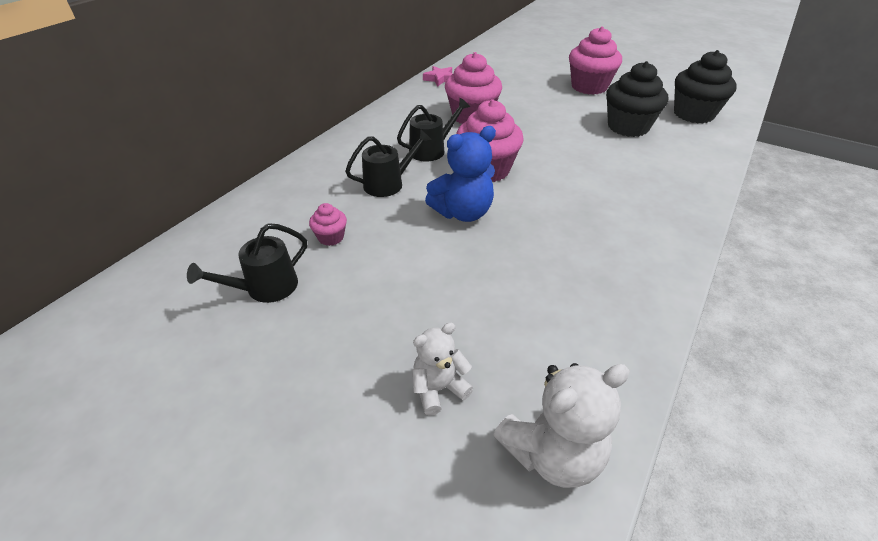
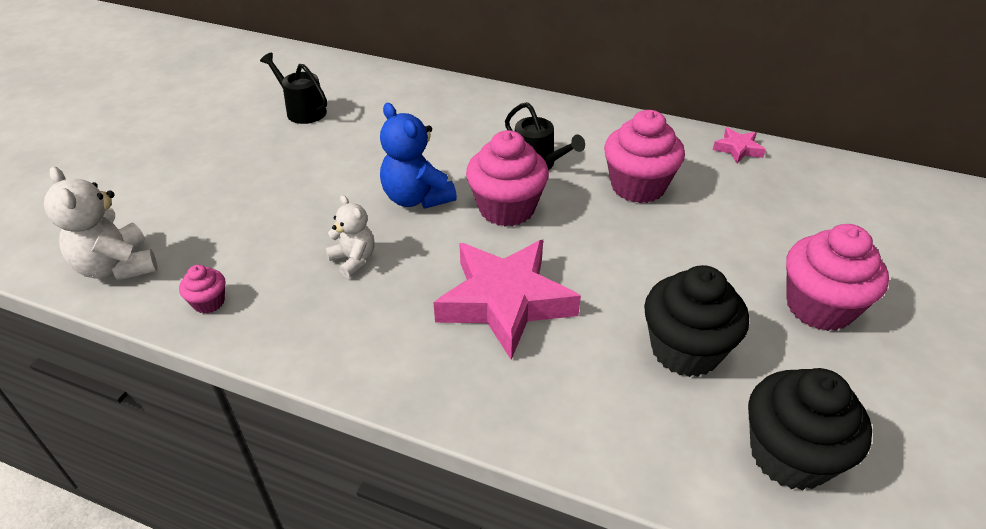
camera: 80 degrees right, 0 degrees up
(331, 237) = (367, 127): pink cupcake -> pink cupcake (209, 302)
(388, 184) = (459, 145): black watering can -> none
(438, 389) = (189, 206): white teddy bear -> white teddy bear (354, 260)
(593, 181) = (505, 302): none -> pink star

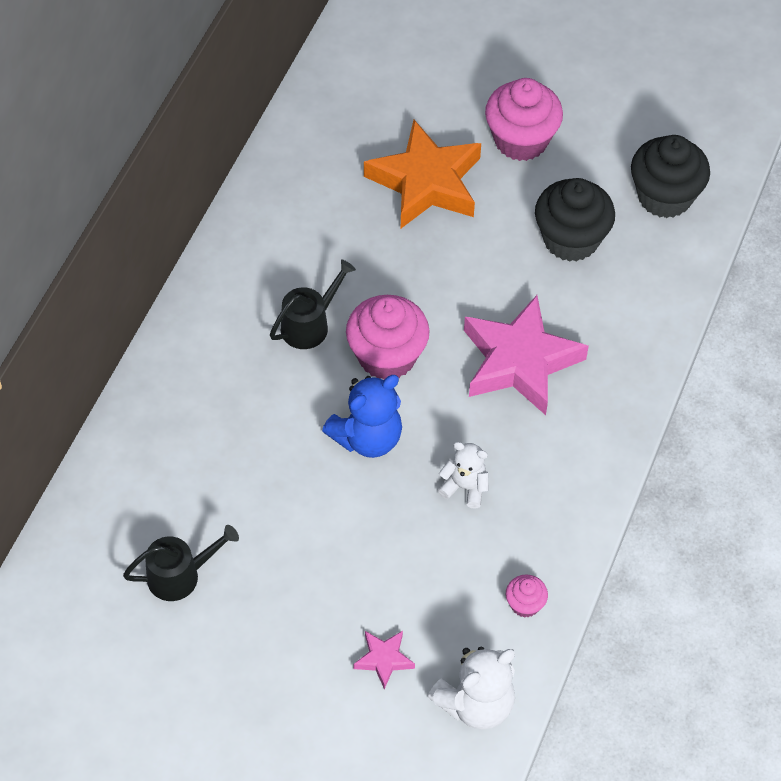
camera: 90 degrees left, 15 degrees up
(302, 111) = (180, 575): black watering can -> black watering can turned 150 degrees counterclockwise
(354, 260) = (465, 487): white teddy bear -> white teddy bear turned 60 degrees clockwise
(638, 186) = (353, 240): pink cupcake -> none
(726, 232) = (426, 182): none -> orange star
(738, 149) = (291, 144): pink star -> pink star (384, 659)

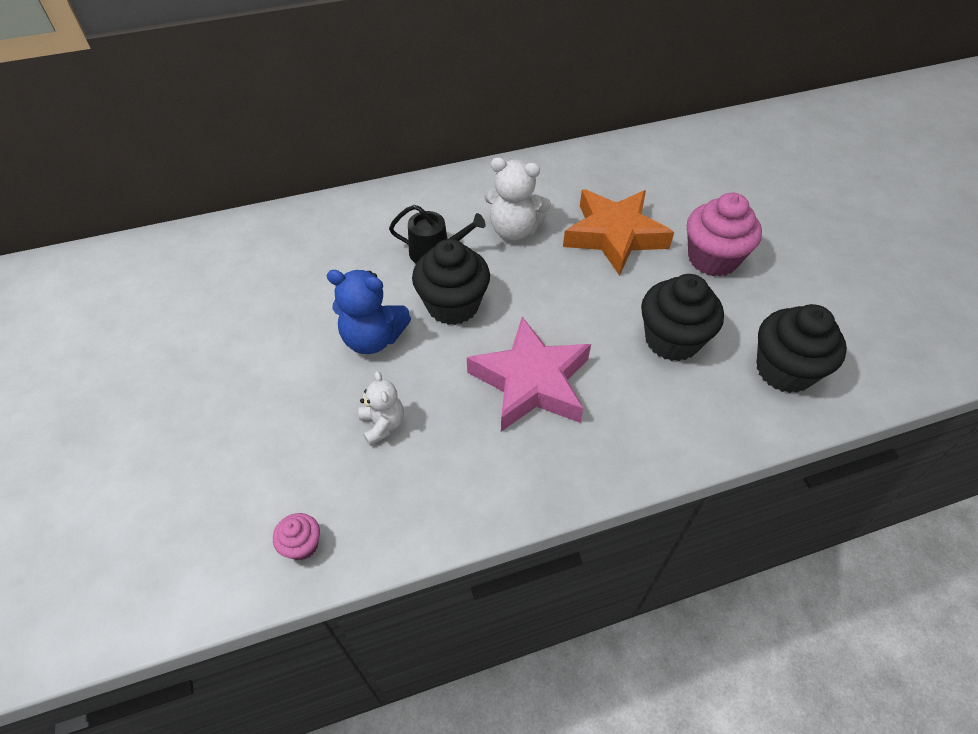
camera: 50 degrees right, 5 degrees down
(180, 575) = (168, 315): black watering can -> none
(384, 659) = (173, 479): pink star -> none
(387, 356) = (453, 305): pink cupcake -> black cupcake
(476, 703) = (169, 578): white teddy bear -> white teddy bear (514, 230)

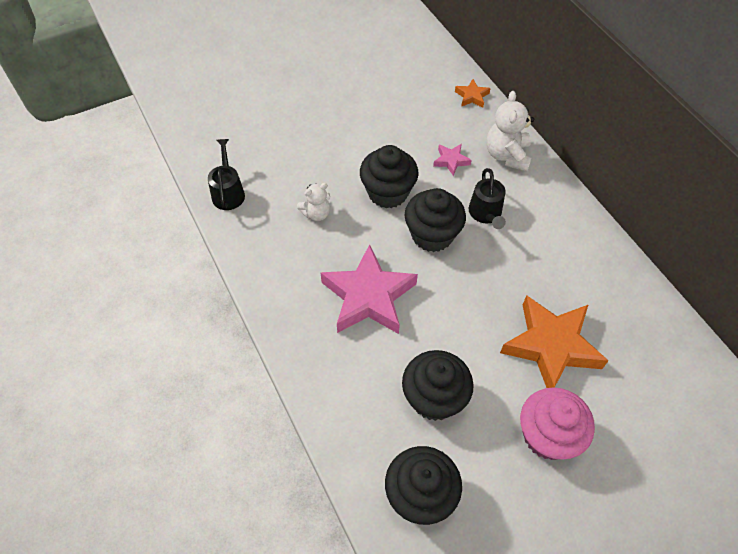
camera: 80 degrees right, 5 degrees up
(246, 230) = (472, 96): none -> orange star
(302, 545) = (228, 192): pink cupcake -> black watering can
(344, 268) = (451, 161): none -> pink star
(373, 338) = (388, 193): blue teddy bear -> black cupcake
(514, 230) = (531, 265): white teddy bear -> white teddy bear (507, 155)

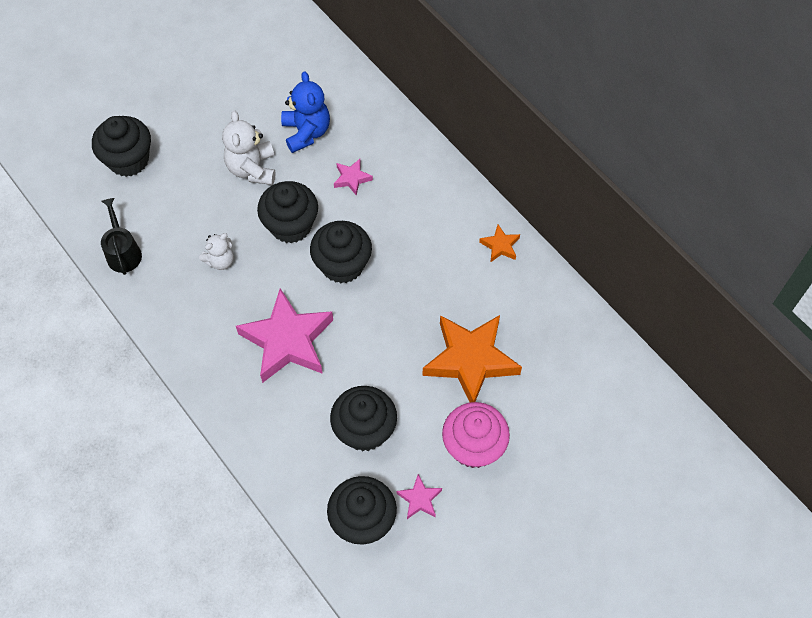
camera: 10 degrees left, 5 degrees up
(250, 117) = (128, 160): none -> black cupcake
(414, 117) = (306, 132): none -> blue teddy bear
(472, 96) = (365, 98): orange star -> orange star (500, 246)
(484, 482) = (419, 499): none -> pink star
(486, 214) = (394, 233): black watering can -> none
(507, 155) = (409, 163): white teddy bear -> white teddy bear (252, 169)

